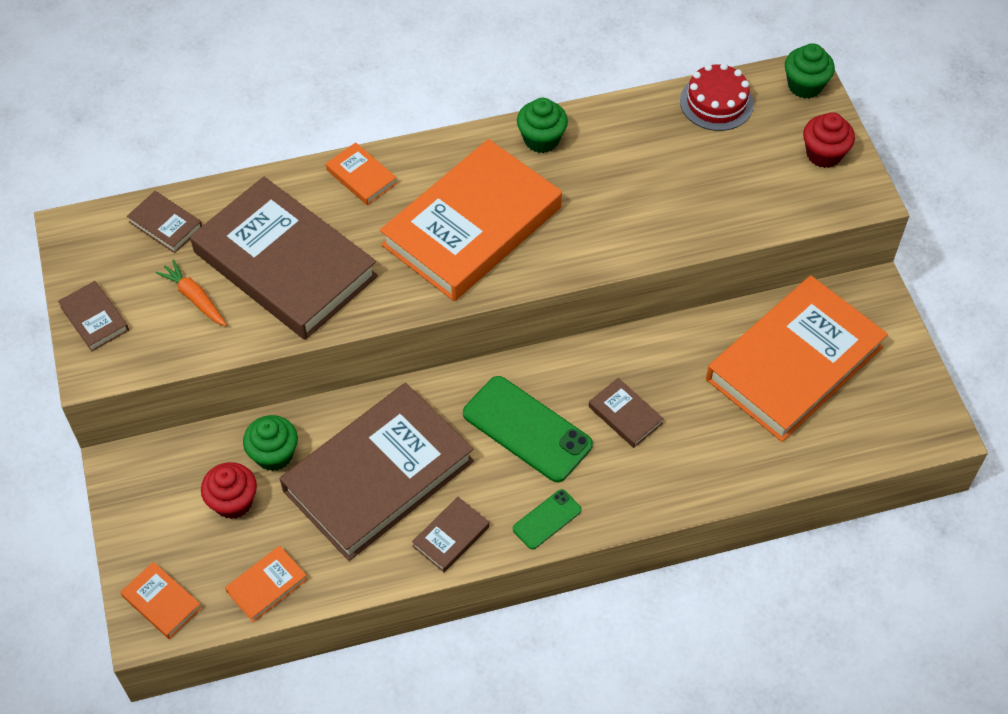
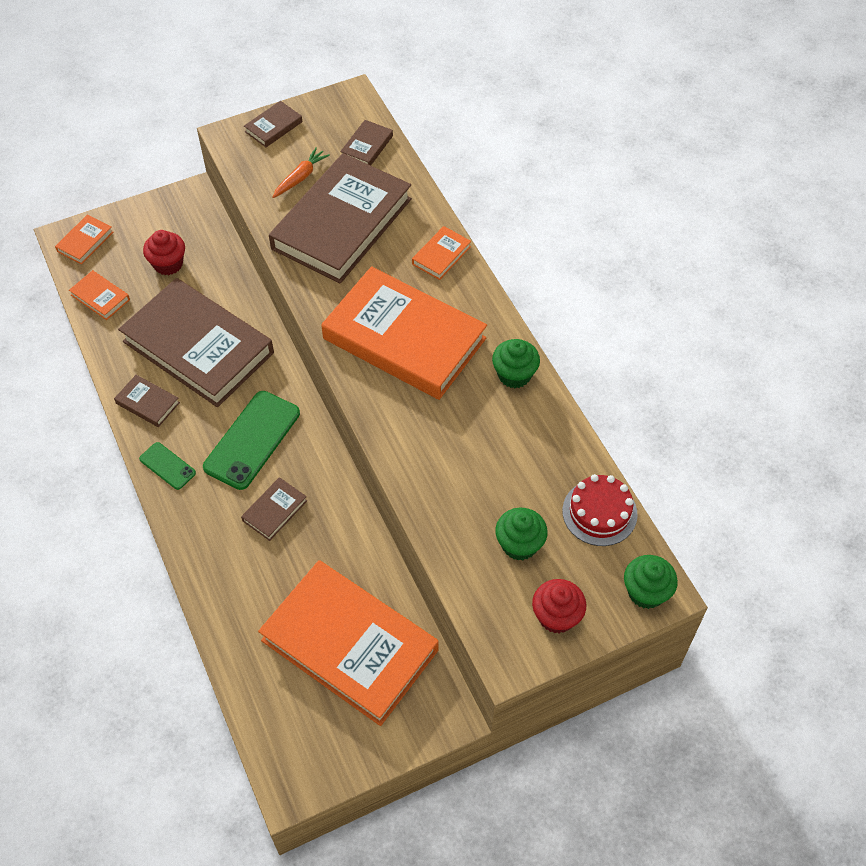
camera: 80 degrees right, 0 degrees up
(274, 454) = (211, 280): green cupcake -> green cupcake (519, 544)

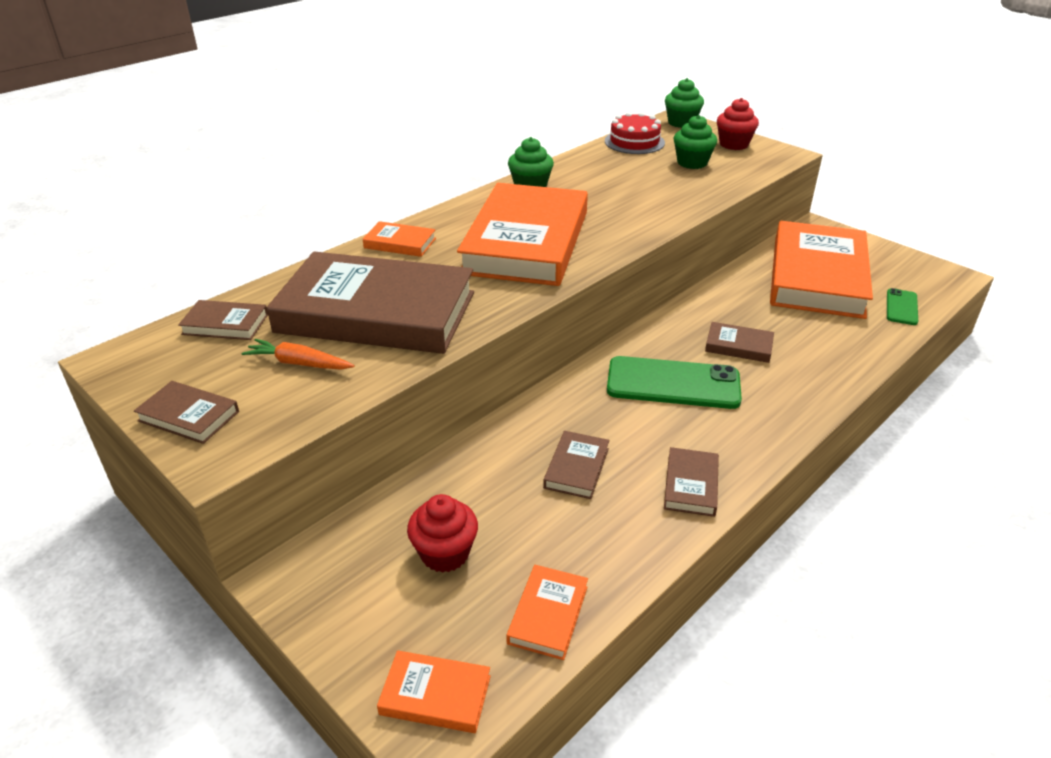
camera: 110 degrees left, 20 degrees down
(167, 466) = (758, 436): green phone -> green phone (901, 307)
(198, 347) = (576, 468): brown book -> brown book, size x0.40

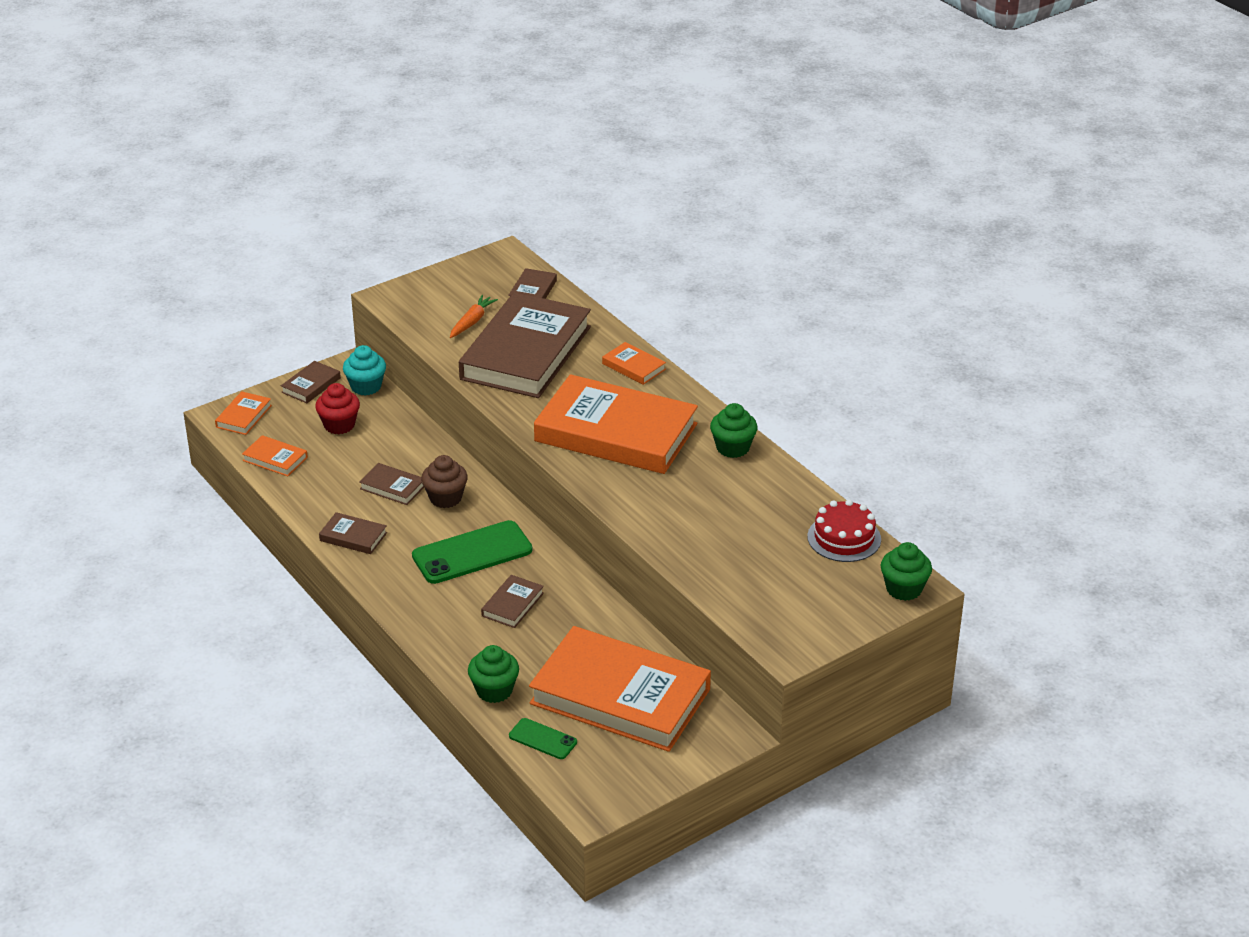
camera: 100 degrees right, 0 degrees up
(189, 416) = (431, 285): brown book -> brown book (311, 385)
(340, 543) = (366, 386): none -> turquoise cupcake
(400, 243) = (633, 367): orange book -> orange book turned 75 degrees counterclockwise
(583, 419) = (445, 498): none -> brown cupcake
(673, 383) = (472, 553): green phone -> green phone turned 45 degrees clockwise
(692, 163) = (774, 569): green cupcake -> green cupcake (494, 690)
(733, 144) = (824, 616): red cupcake -> none

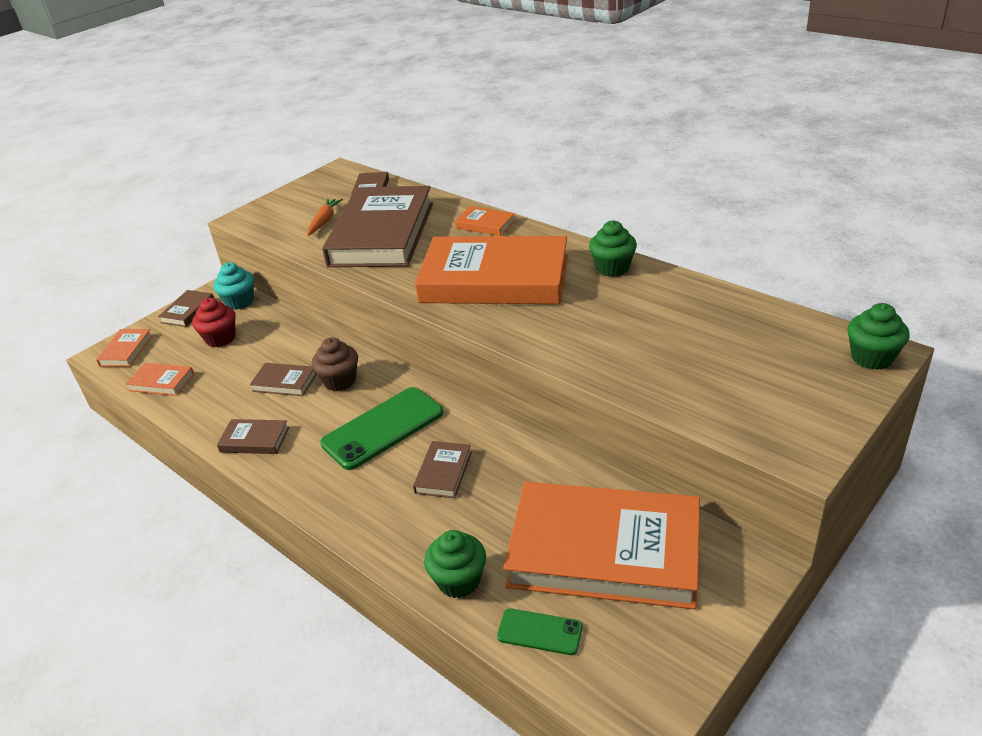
camera: 10 degrees left, 0 degrees up
(844, 538) = (773, 322): red cake -> none

